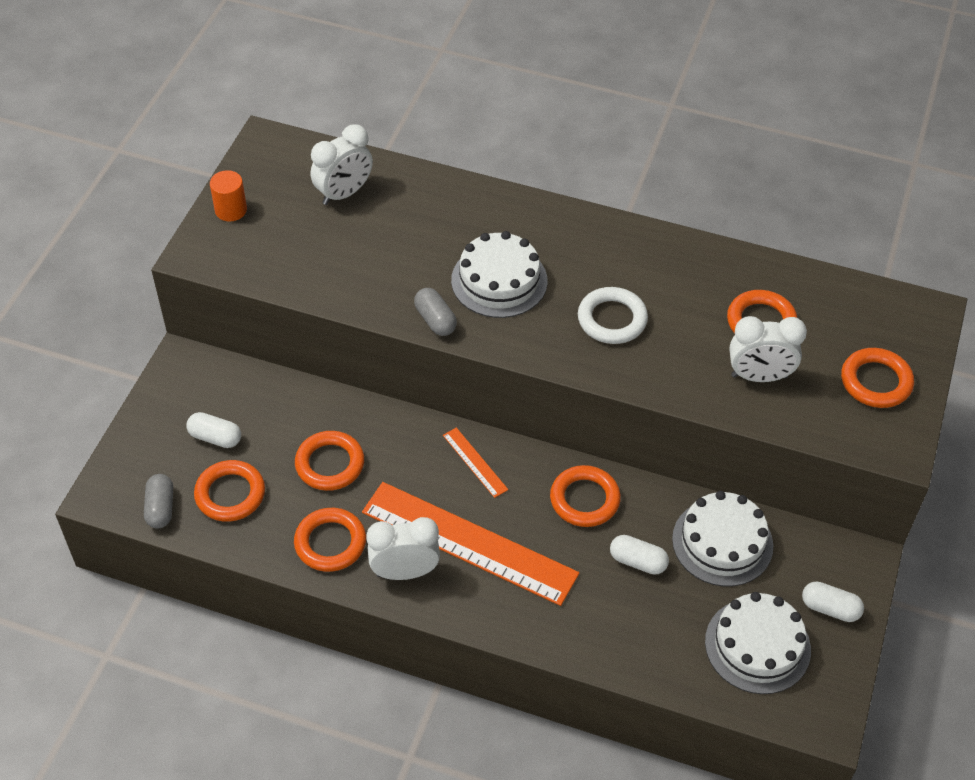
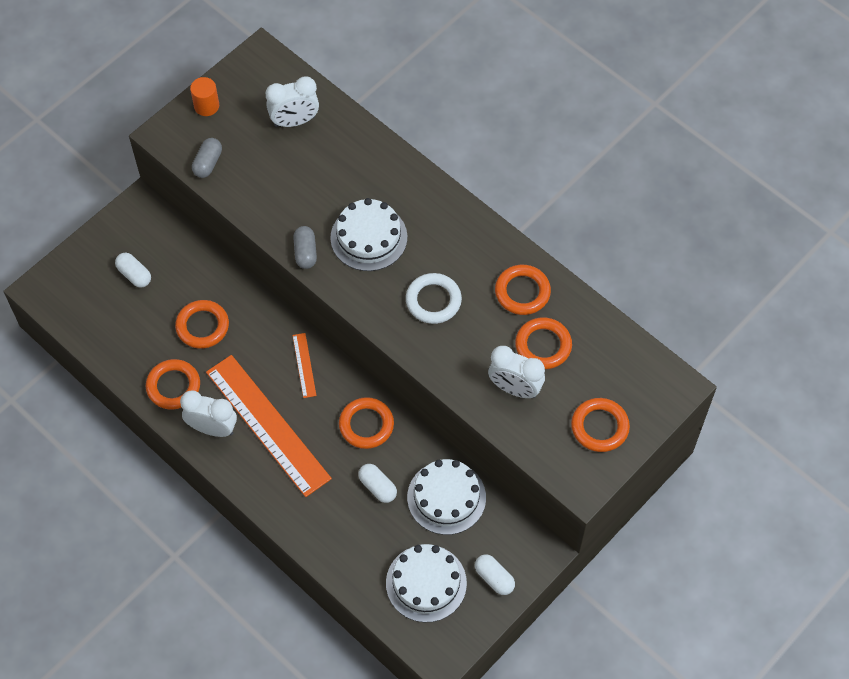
camera: 25 degrees right, 10 degrees up
(160, 508) = (73, 314): grey capsule -> grey capsule (208, 163)
(230, 494) = (124, 322): orange ring -> orange ring (522, 292)

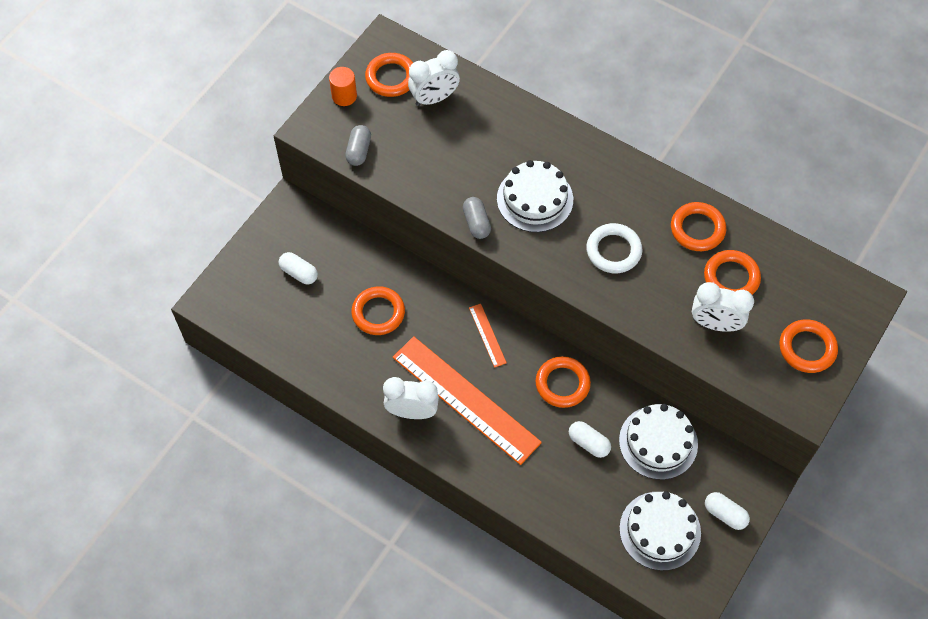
camera: 10 degrees left, 0 degrees up
(173, 386) = (363, 376): orange ring -> orange ring (391, 77)

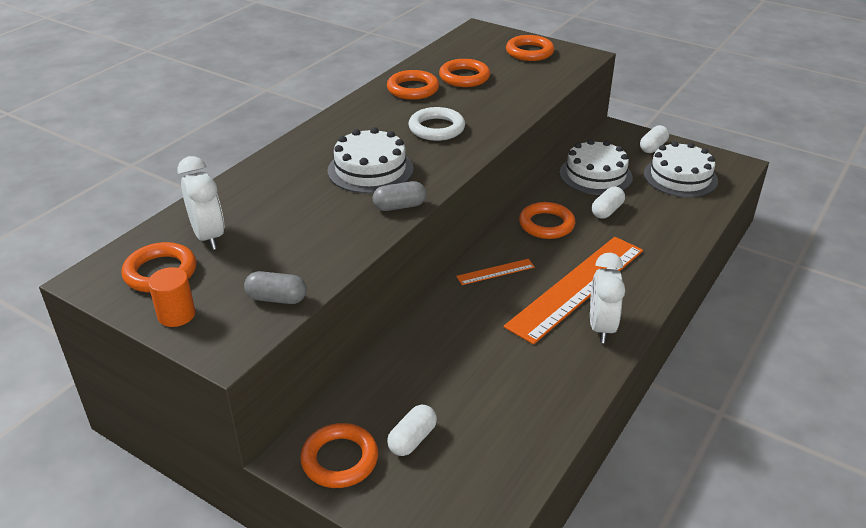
camera: 90 degrees left, 25 degrees down
(378, 313) = (472, 358): orange ring -> orange ring (340, 459)
(715, 324) = (512, 85): white clock -> none

